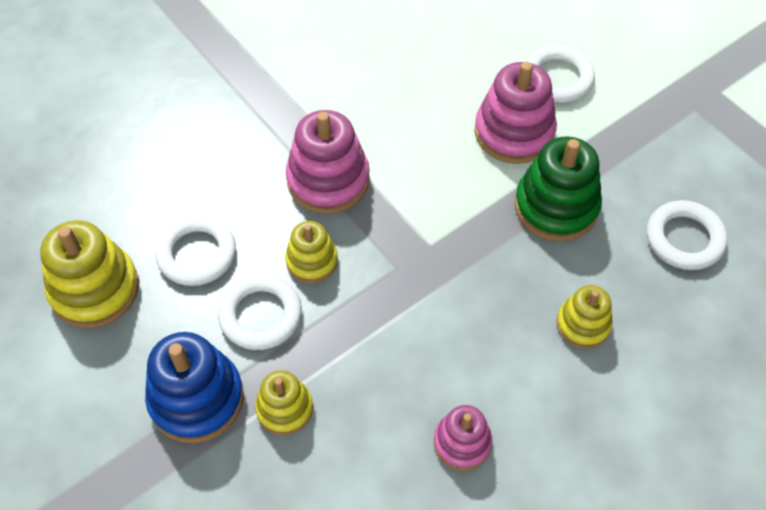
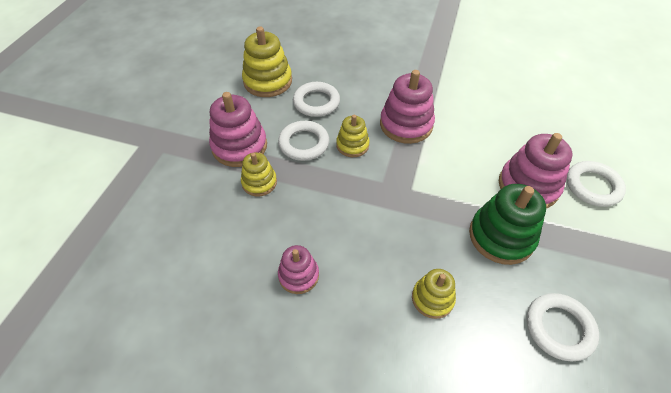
camera: 55 degrees right, 5 degrees down
(196, 399) = (239, 146): blue stacking toy -> pink stacking toy

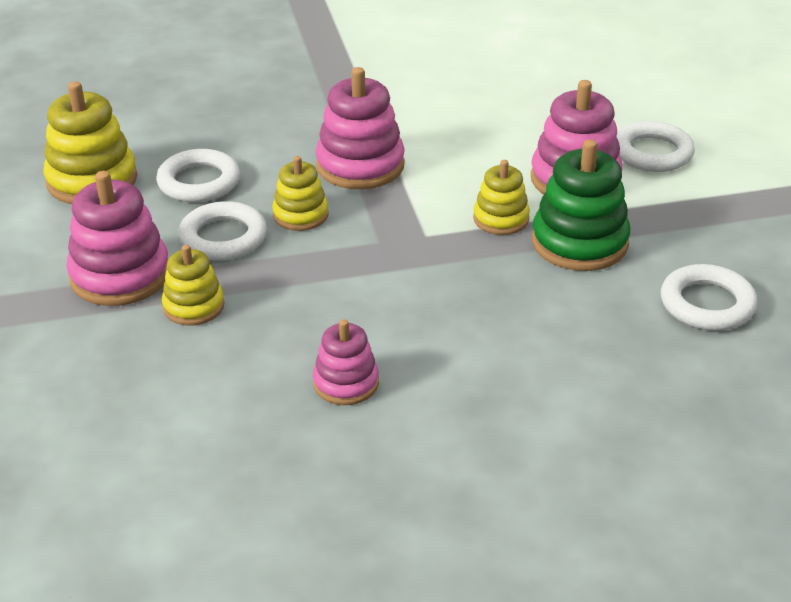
camera: 30 degrees left, 15 degrees down
(432, 298) = (542, 336): yellow stacking toy -> yellow stacking toy (501, 219)

